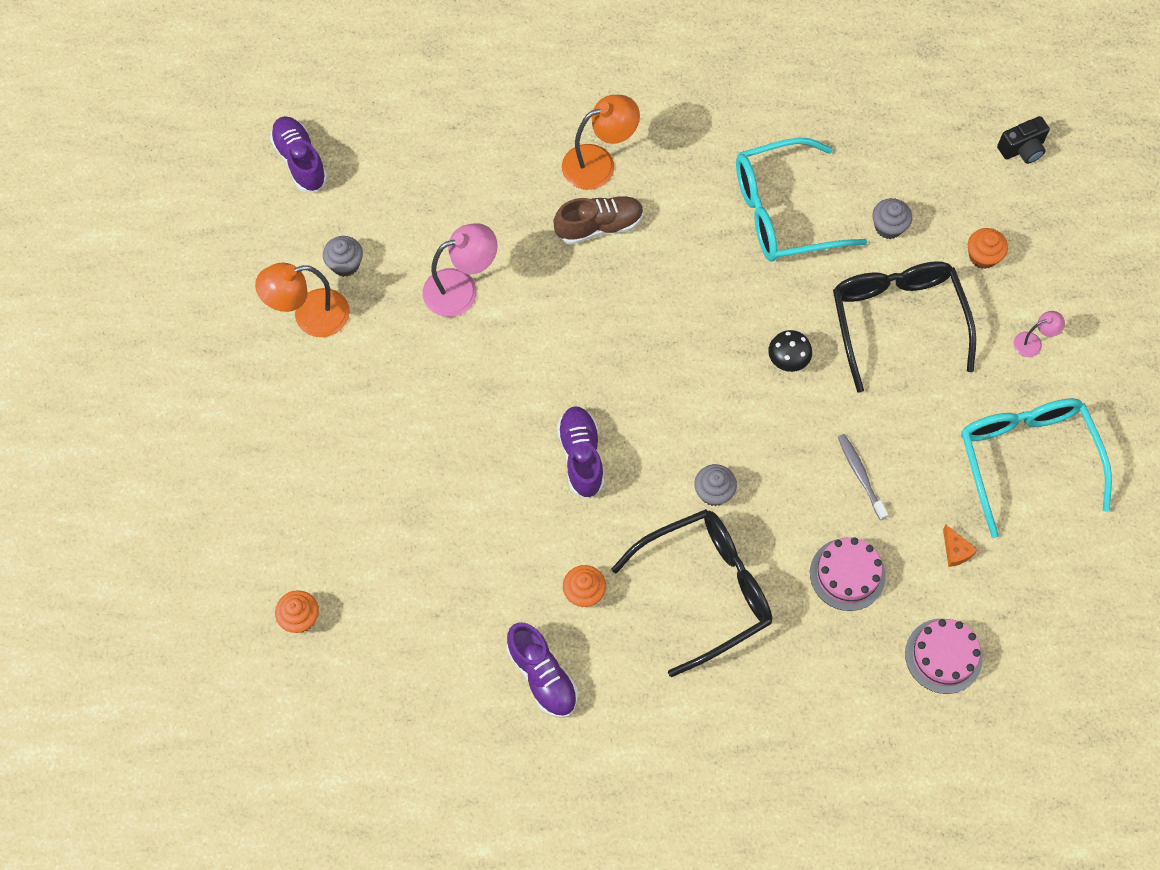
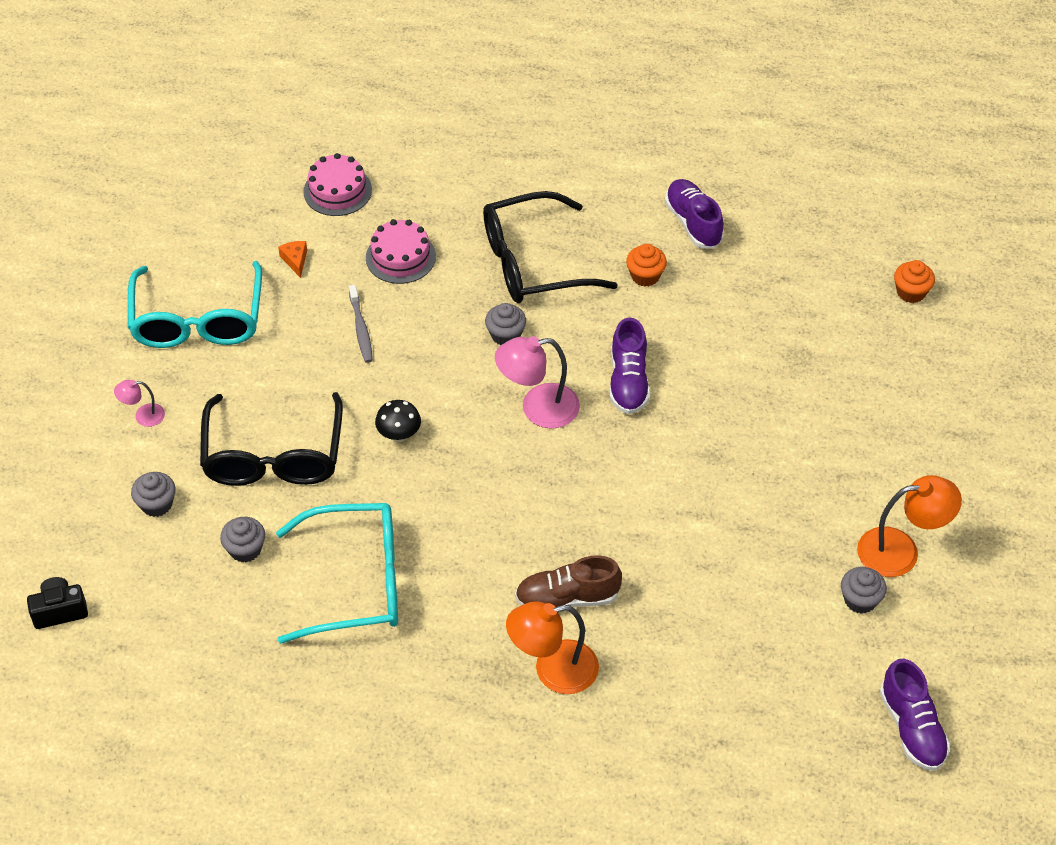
camera: 170 degrees left, 15 degrees down
(461, 289) = (731, 555): pink lamp -> pink lamp (538, 408)
(983, 256) = (156, 504): orange cupcake -> grey cupcake

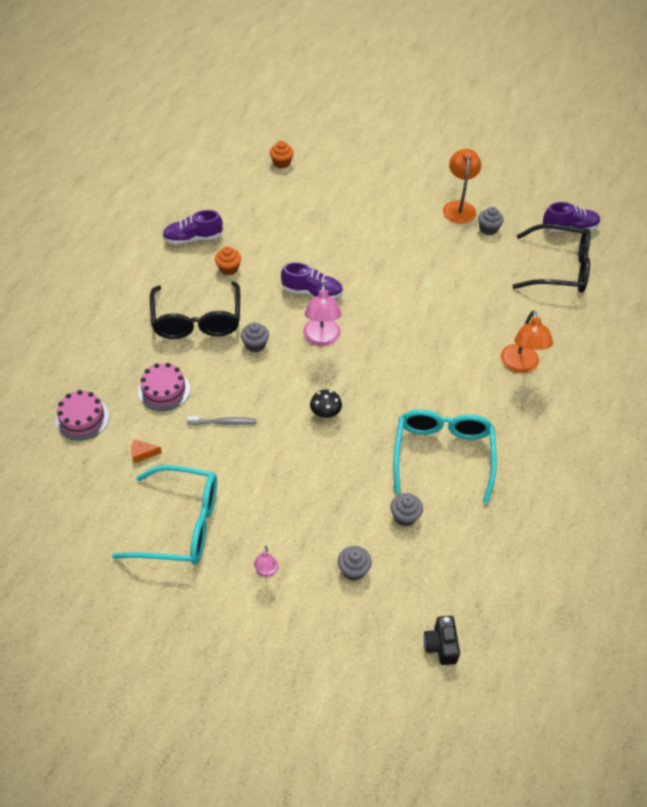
camera: 80 degrees left, 0 degrees up
(273, 456) = (326, 489): black glasses -> black glasses (559, 269)
(567, 598) = (470, 350): brown shoe -> none

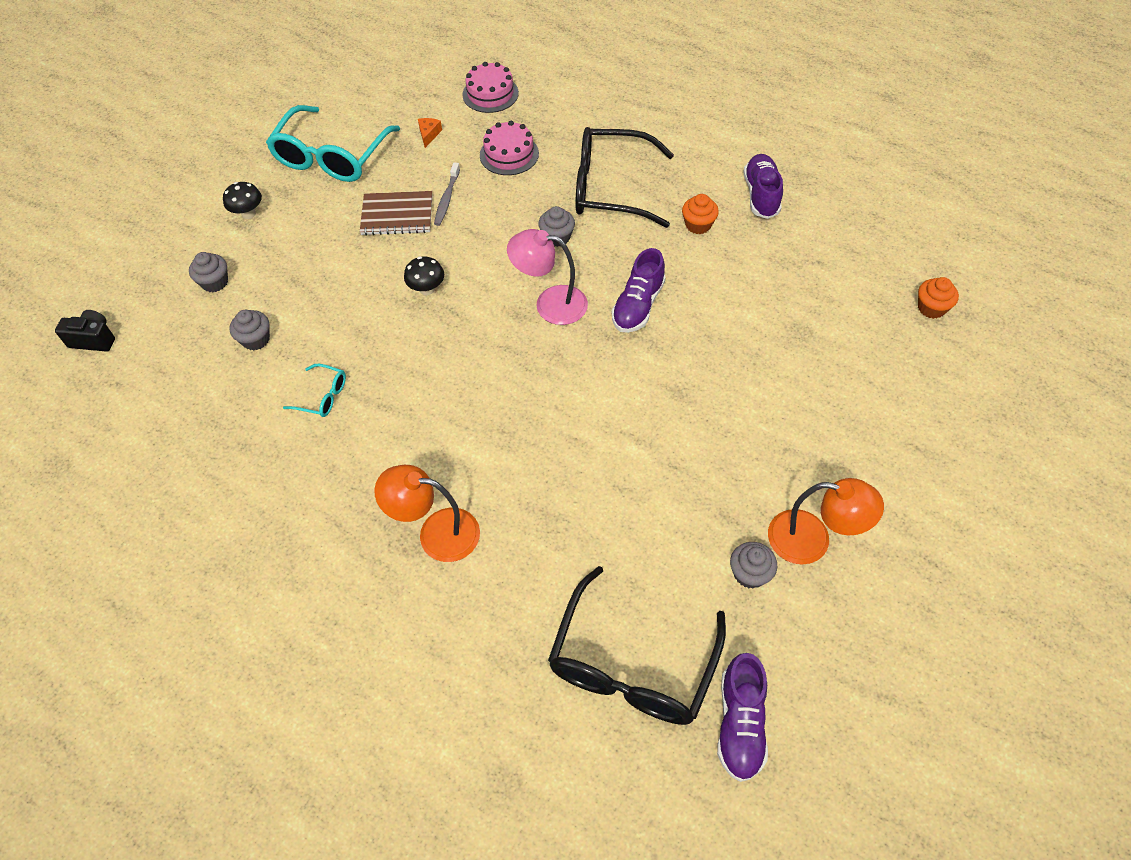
camera: 105 degrees right, 5 degrees up
(249, 453) = (397, 215): none -> brown notebook
(266, 571) = (248, 214): pink lamp -> black mushroom
(442, 454) = (323, 396): turquoise glasses -> turquoise glasses, size x0.44

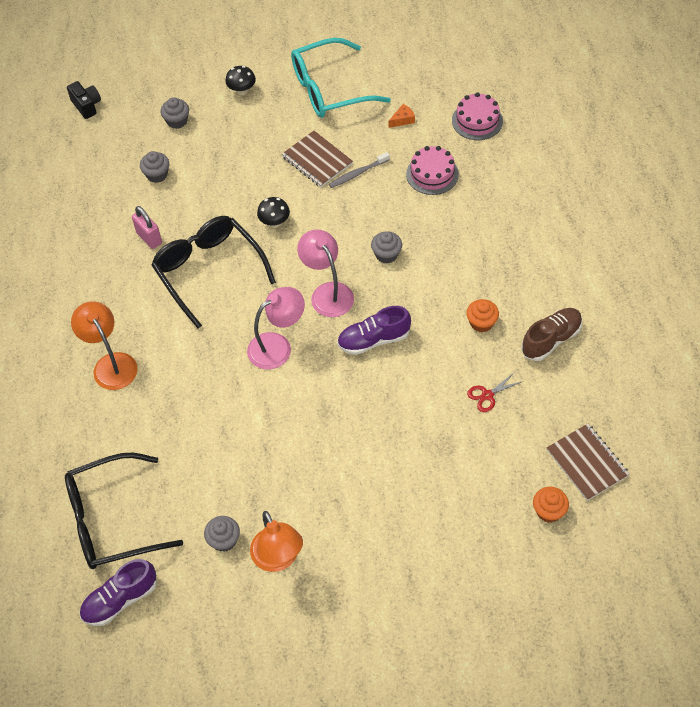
camera: 50 degrees right, 0 degrees up
(323, 396) = (149, 238): turquoise glasses -> pink padlock
(568, 379) = (277, 346): none -> pink lamp
(610, 188) = (462, 250): black glasses -> black glasses (208, 271)
(761, 195) = (551, 339): purple shoe -> brown shoe
(776, 269) = (487, 395): none -> red scissors
(904, 253) = (587, 463): none -> brown notebook

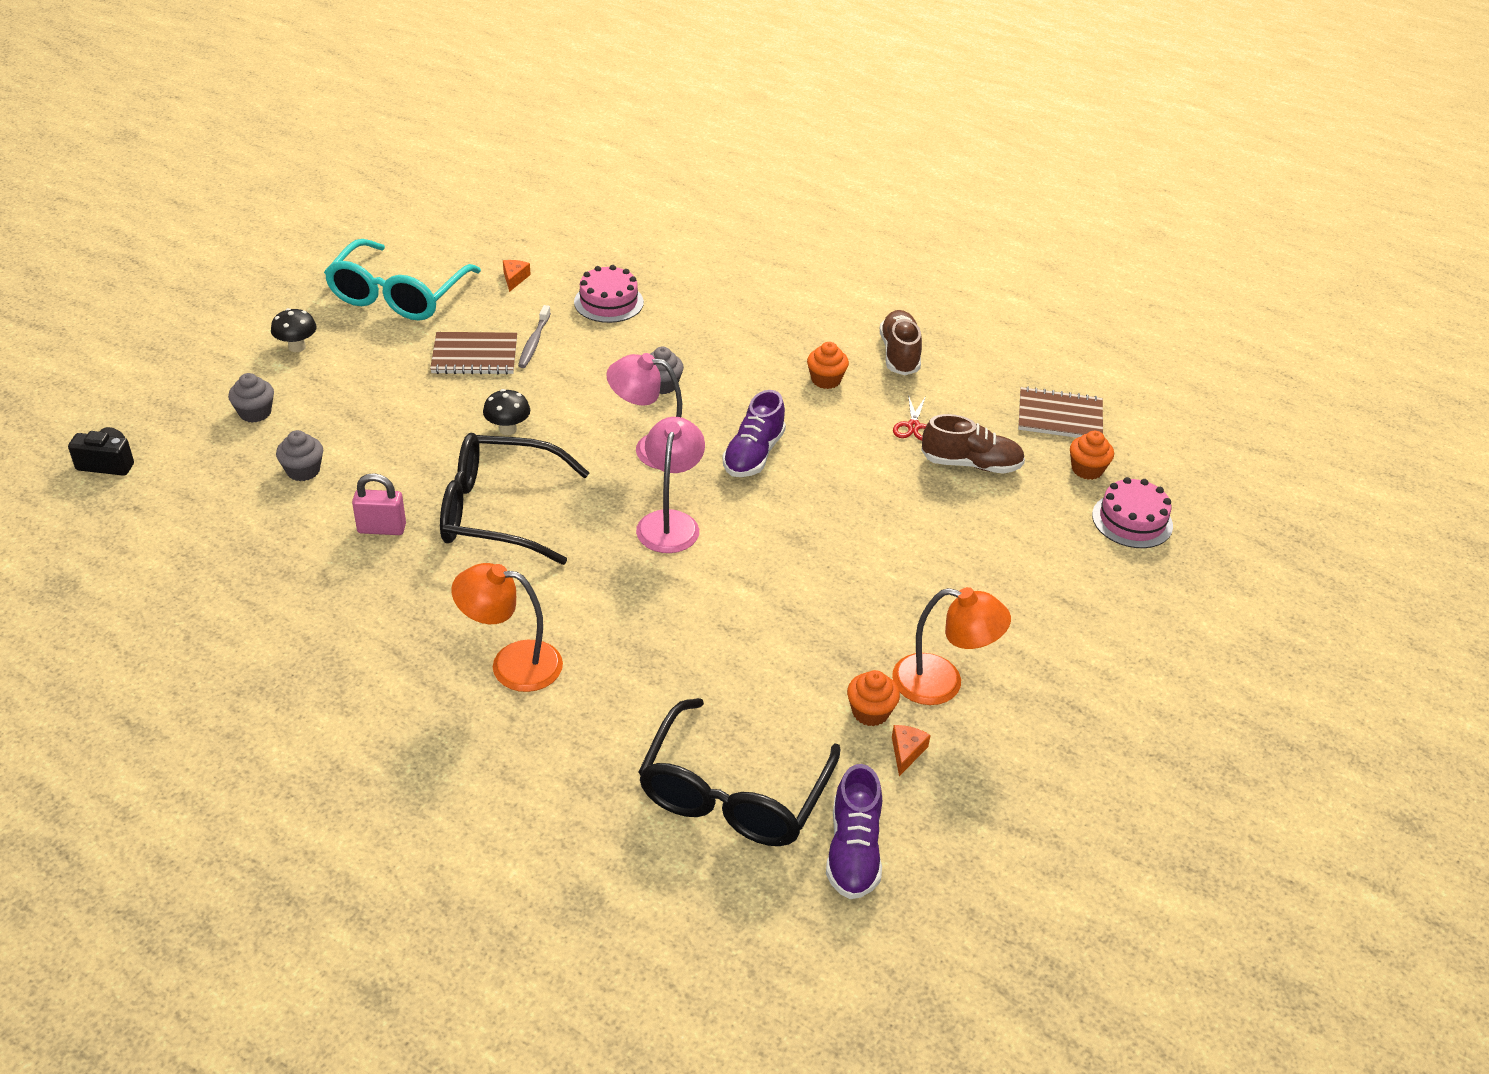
camera: 55 degrees left, 15 degrees down
(210, 577) = (906, 752): none -> orange cheese
(224, 540) = (870, 712): grey cupcake -> orange cupcake
(477, 121) = (588, 242): pink cake -> pink cake (1132, 520)
(484, 448) = (971, 464): none -> brown shoe

